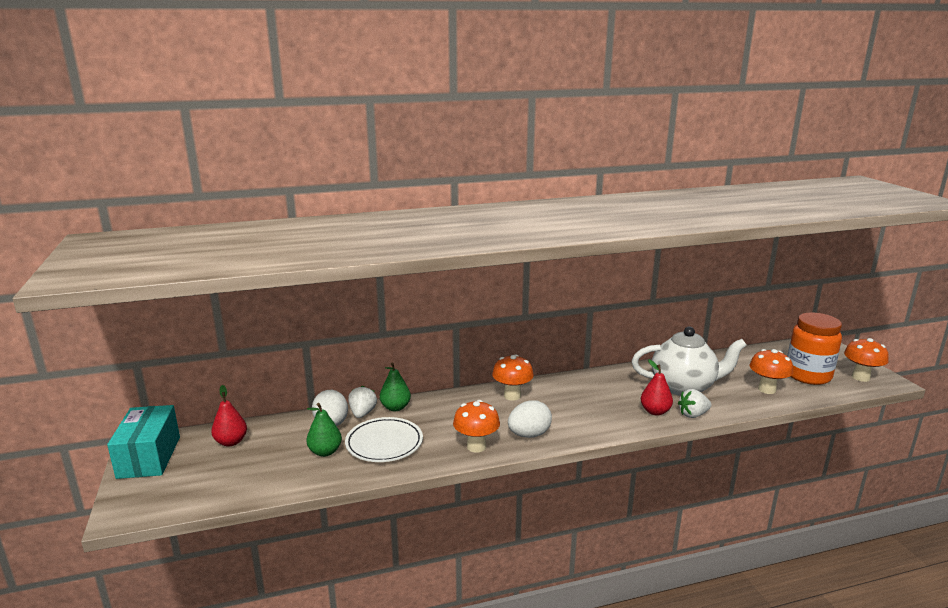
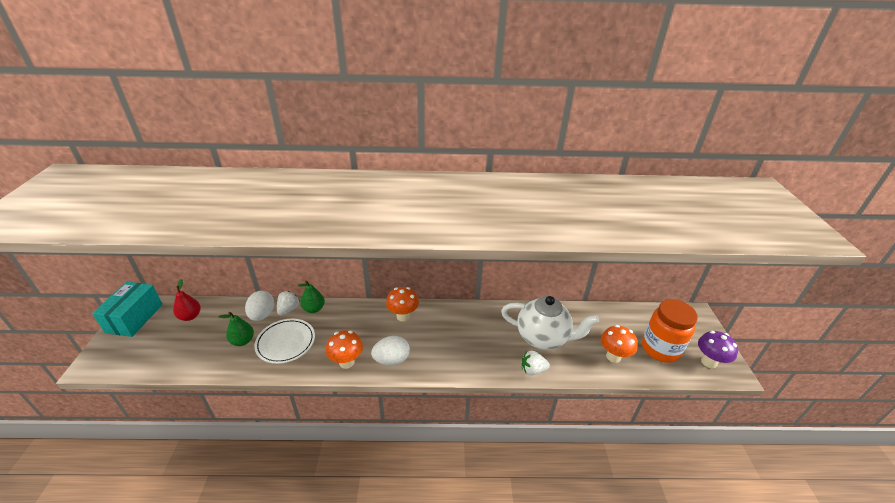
camera: 15 degrees right, 15 degrees up
(655, 411) = (503, 359): red pear -> none
(860, 377) = (709, 362): orange mushroom -> purple mushroom

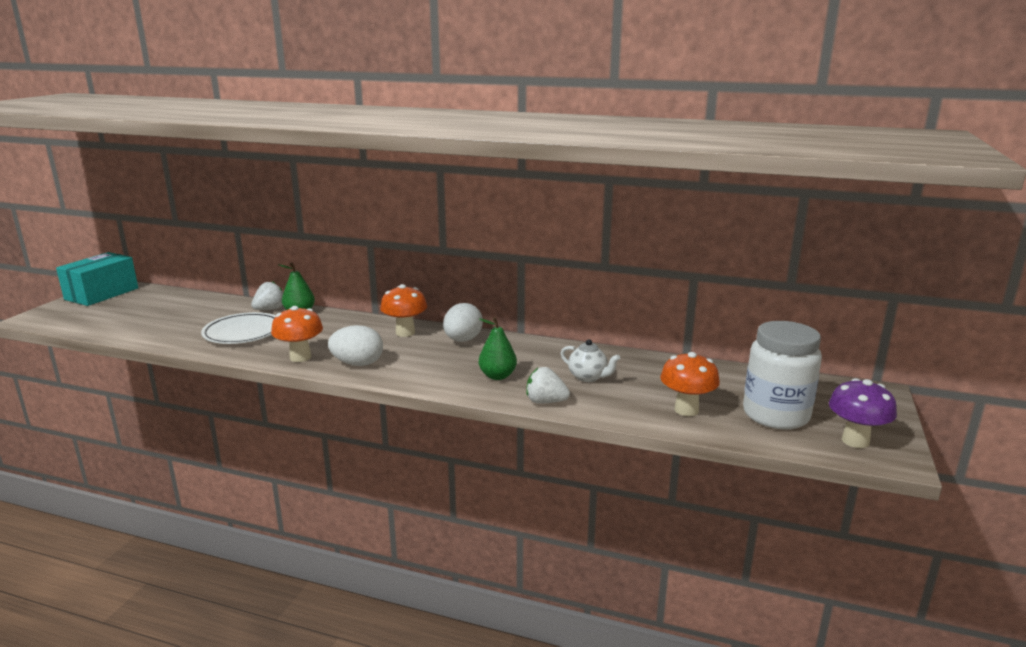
camera: 20 degrees right, 15 degrees down
(190, 316) = (158, 300): red pear -> none
(242, 341) = (197, 324): green pear -> green pear (497, 376)
(262, 315) = (236, 309): white egg -> white egg (463, 340)
(543, 338) = (588, 377): white teapot -> white teapot, size x0.47
(660, 349) = (775, 415): orange jar -> white jar

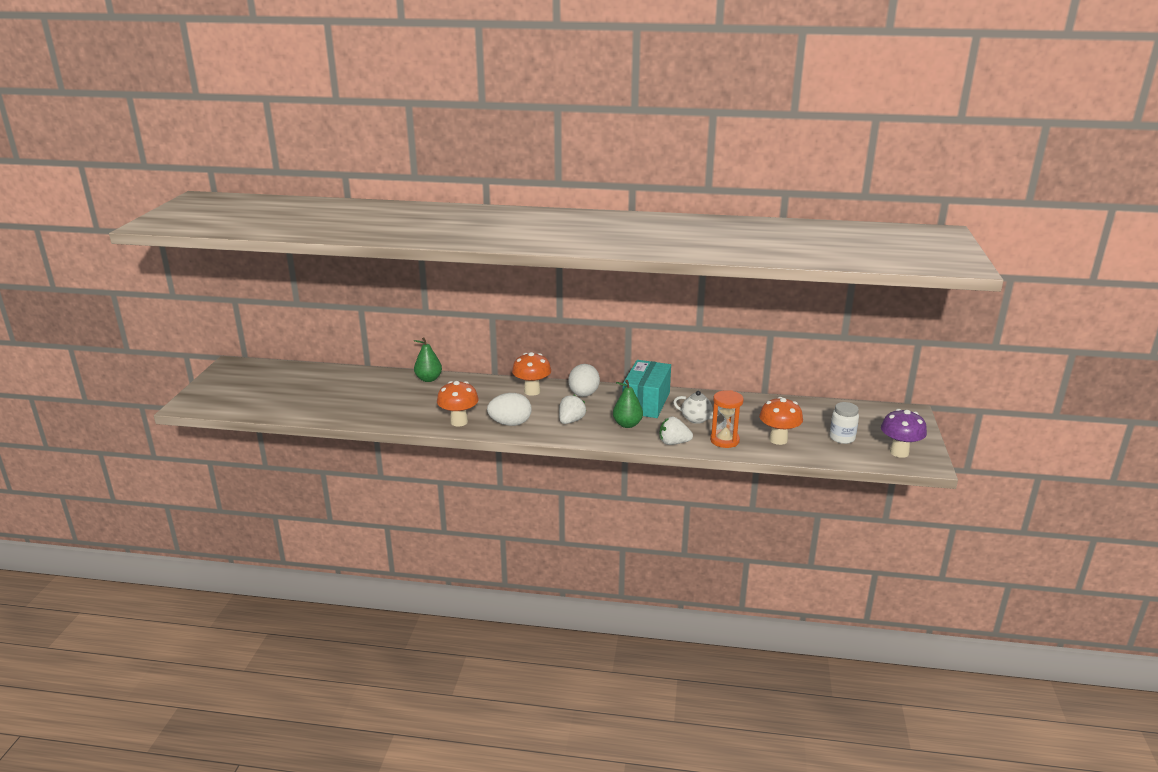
camera: 10 degrees left, 5 degrees up
(102, 294) = (230, 373): turquoise box -> turquoise box (646, 402)
(243, 332) = (393, 403): white plate -> none
(269, 309) = (399, 378): white strawberry -> white strawberry (571, 421)
(613, 405) = (724, 440): none -> orange hourglass
(775, 415) = (842, 438): white jar -> white jar, size x0.53

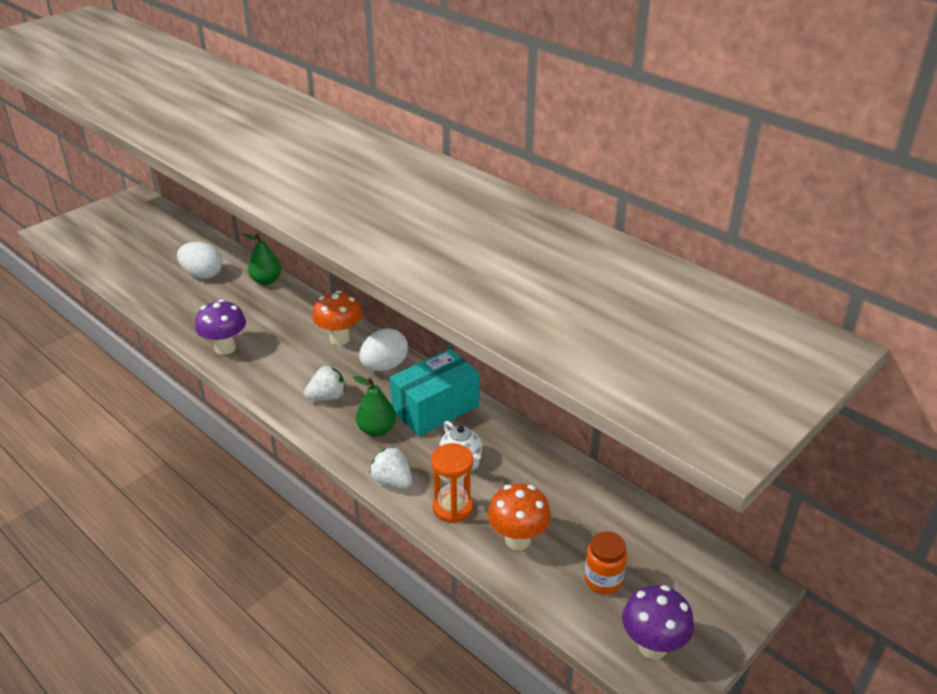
camera: 35 degrees right, 10 degrees up
(459, 422) = (225, 348): orange mushroom -> purple mushroom
(510, 423) = (266, 372): white egg -> white egg (202, 274)
(842, 438) = (603, 580): white jar -> orange jar

